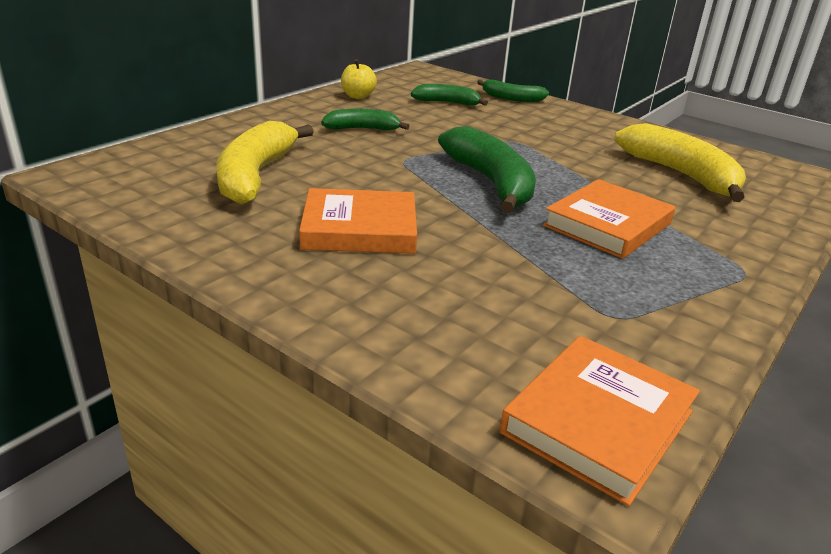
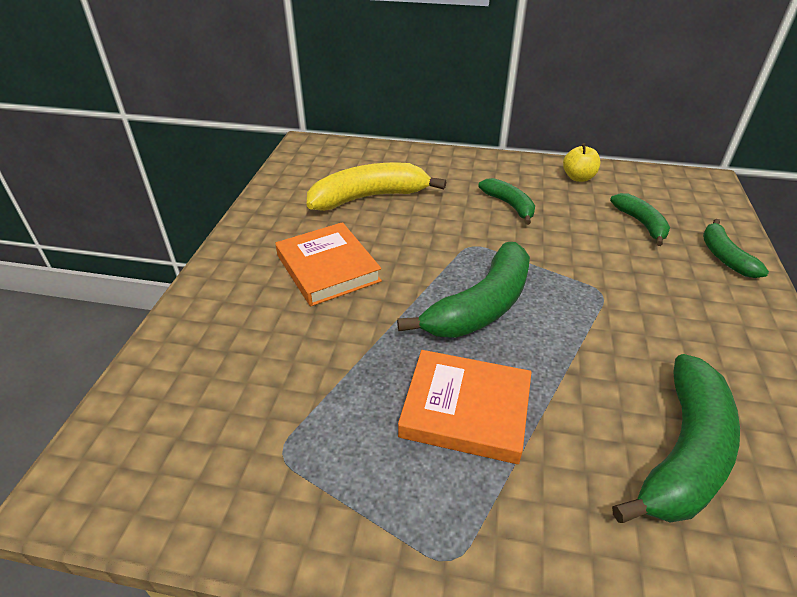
camera: 65 degrees right, 10 degrees up
(598, 422) = (122, 473): orange book -> none
(681, 175) = (683, 453): yellow banana -> green banana

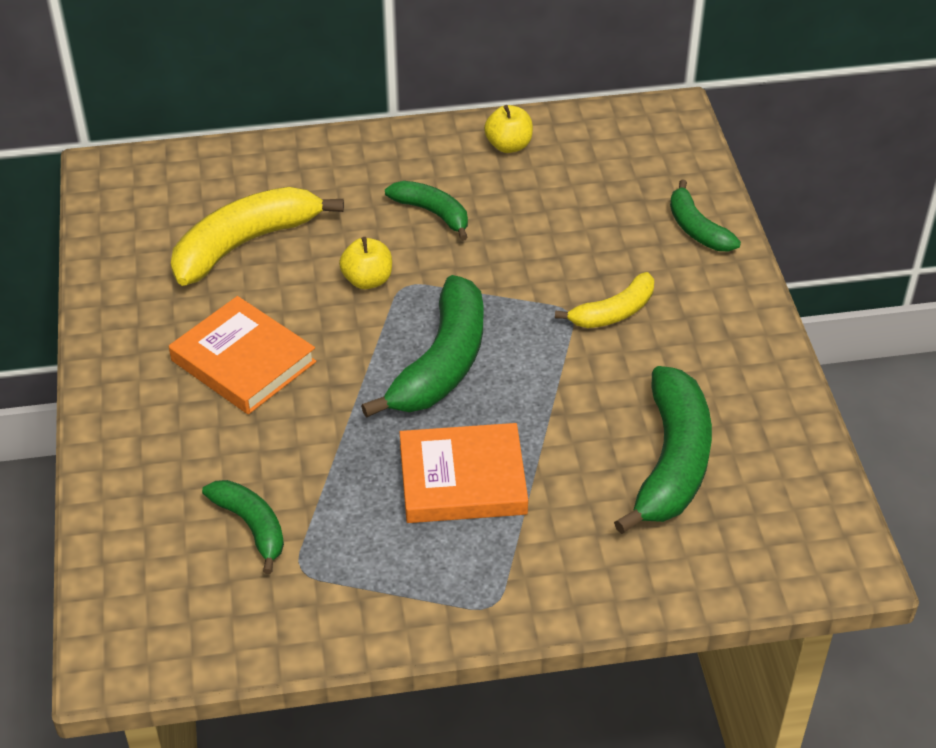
camera: 20 degrees left, 5 degrees up
(445, 236) = (367, 280): none -> yellow apple
(641, 223) = (598, 203): green banana -> green banana (251, 526)
(641, 302) = (613, 312): none -> yellow banana

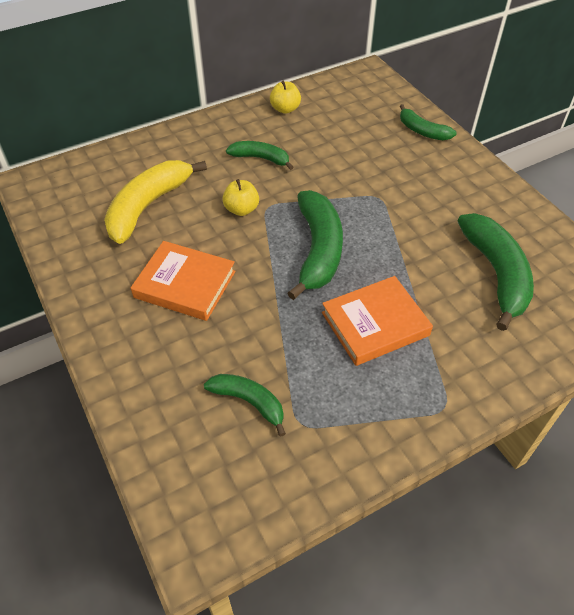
camera: 20 degrees left, 5 degrees up
(613, 312) = (405, 191): yellow banana -> none

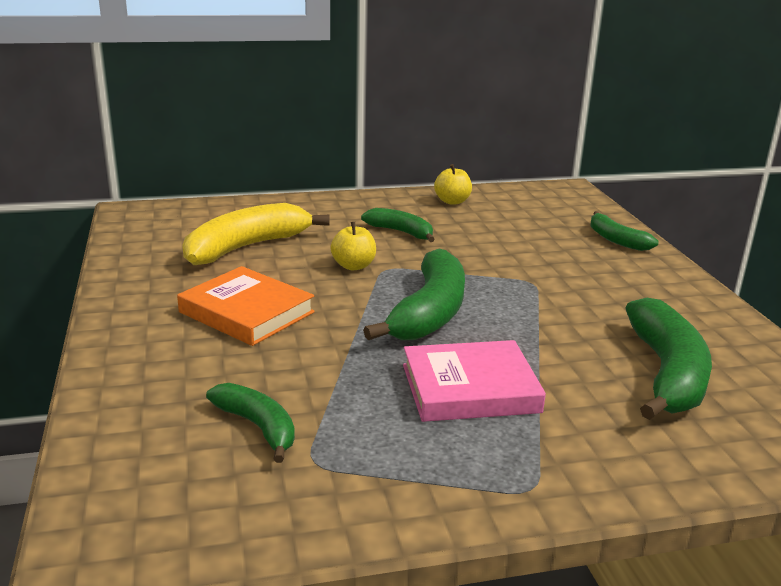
camera: 15 degrees right, 25 degrees down
(375, 324) = (470, 388): orange book -> pink book

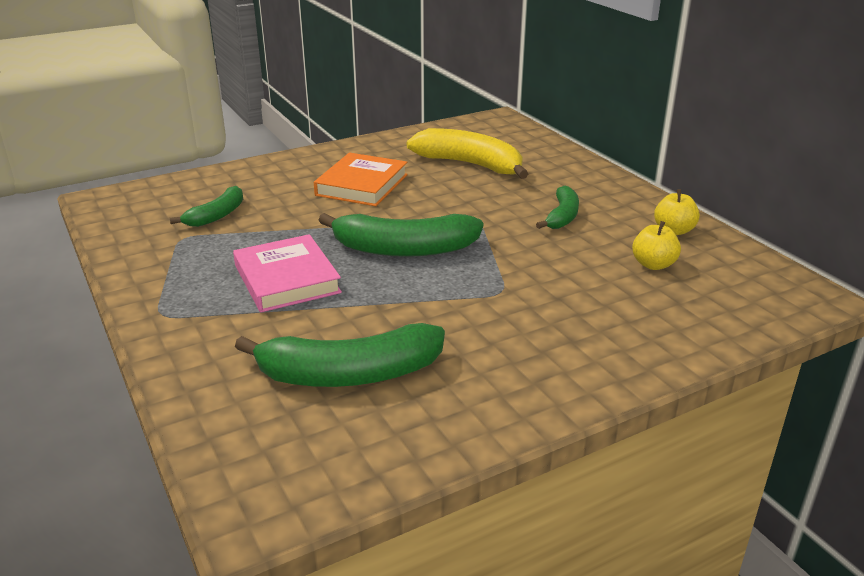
camera: 75 degrees right, 5 degrees up
(353, 266) = (469, 207): yellow apple -> yellow apple (653, 264)
(616, 240) = (669, 338): green banana -> none

